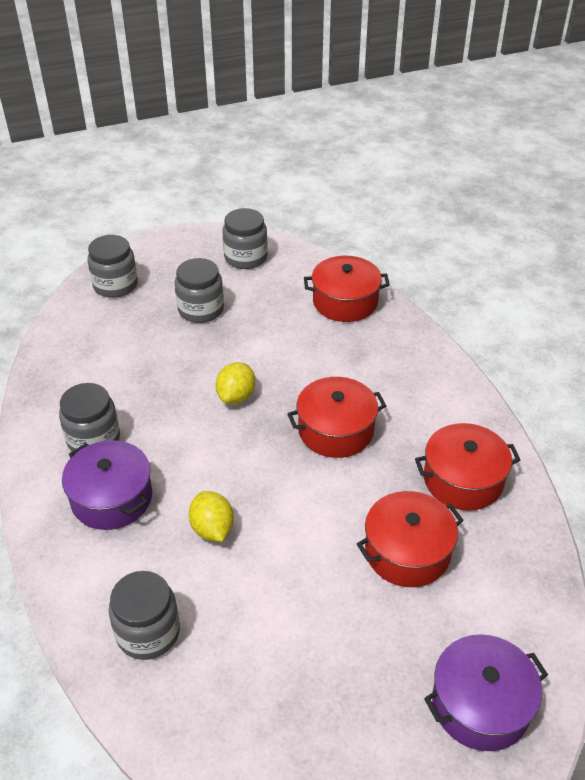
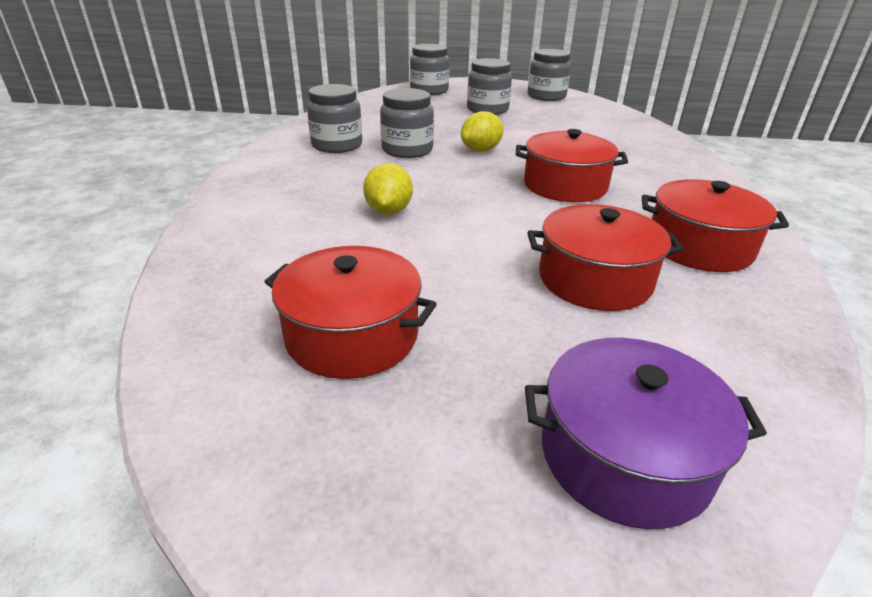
camera: 25 degrees right, 10 degrees down
(111, 498) = (317, 174): purple pot -> none
(148, 632) = (258, 255): grey jar -> grey jar (407, 150)
(345, 301) = (623, 127): red pot -> red pot (352, 335)

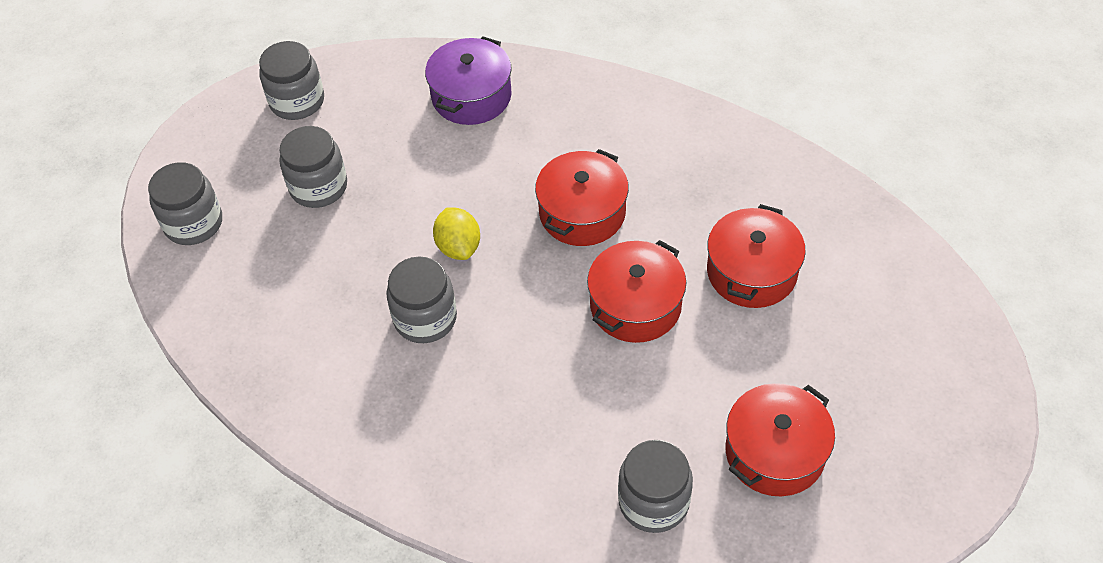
camera: 65 degrees left, 20 degrees up
(337, 145) = (374, 388): grey jar -> grey jar (653, 501)
(388, 211) = (581, 378): yellow lemon -> none
(624, 455) = (920, 343): purple pot -> purple pot (471, 96)
(699, 247) = (728, 179): red pot -> red pot (635, 305)

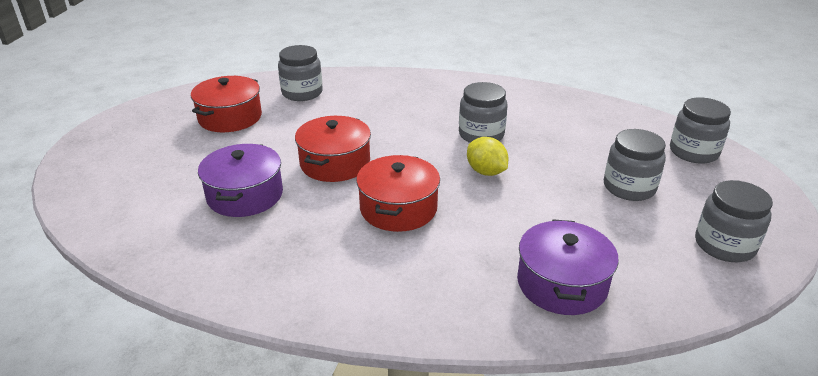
camera: 160 degrees right, 20 degrees down
(752, 272) = (245, 195): red pot -> purple pot

